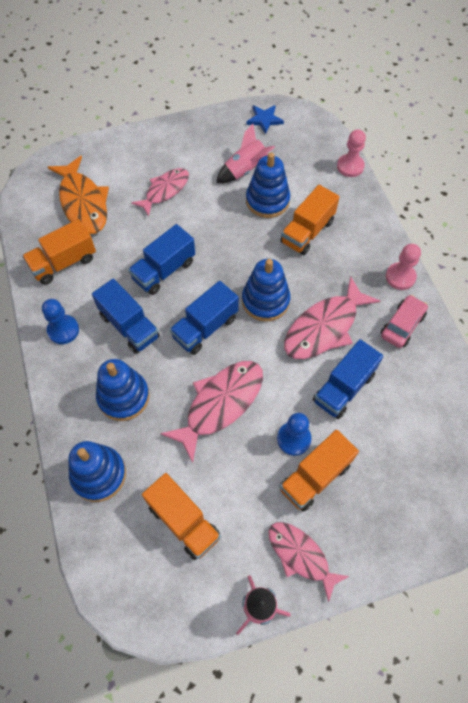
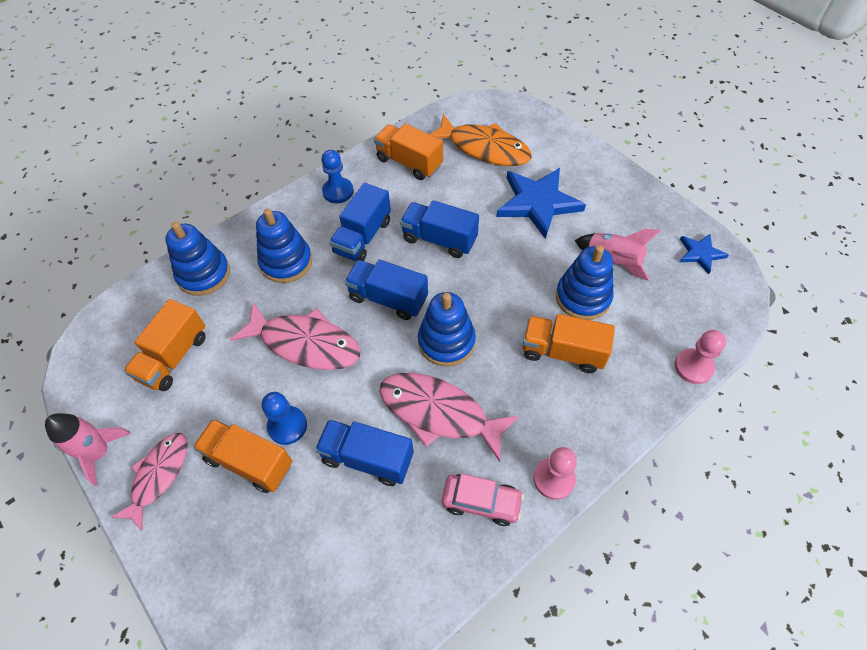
camera: 70 degrees right, 5 degrees down
(83, 203) = (484, 148): orange fish -> orange fish turned 105 degrees counterclockwise
(165, 191) = (538, 203): pink fish -> blue star

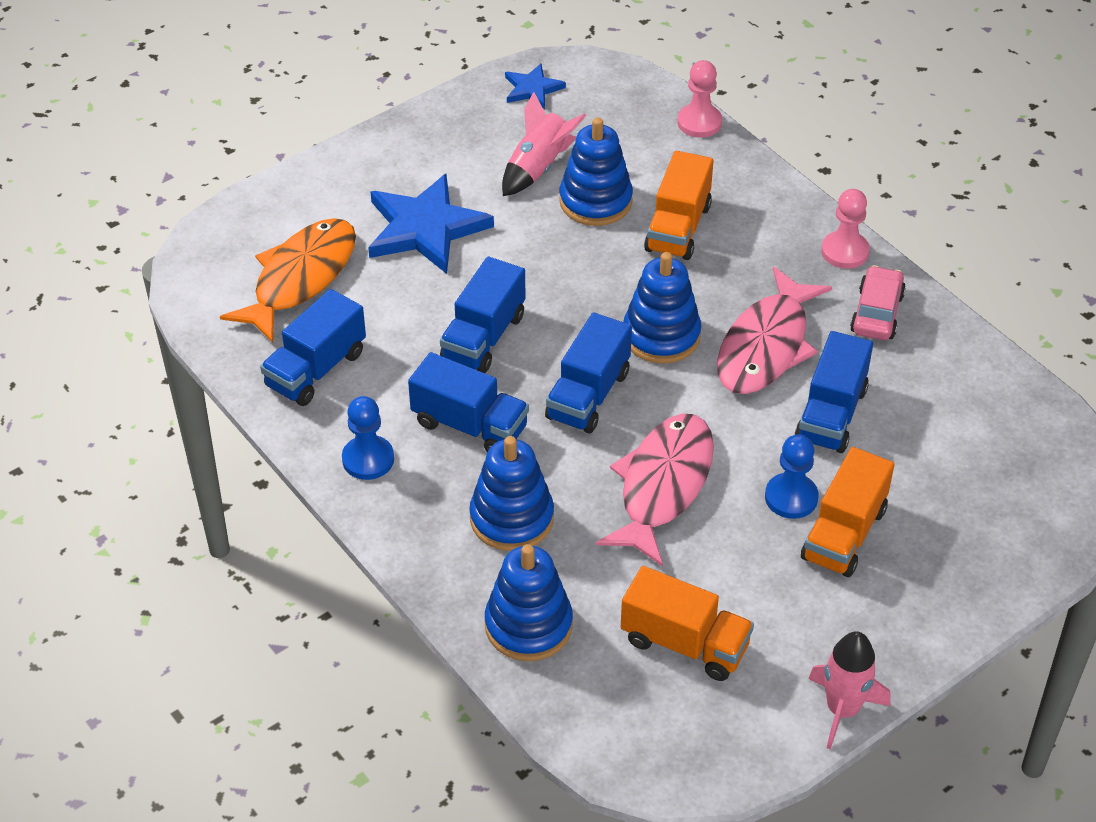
camera: 90 degrees left, 10 degrees down
(158, 476) = (870, 632): pink fish -> none
(409, 162) = (316, 369): orange truck -> blue truck

